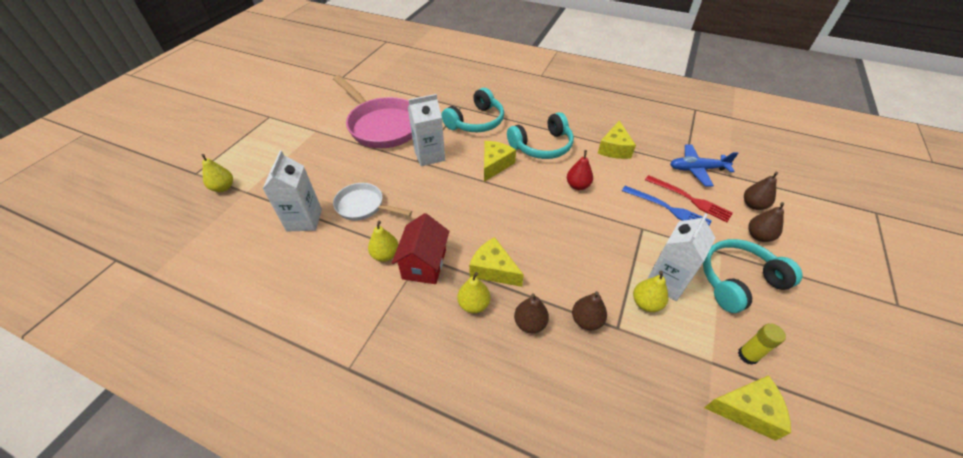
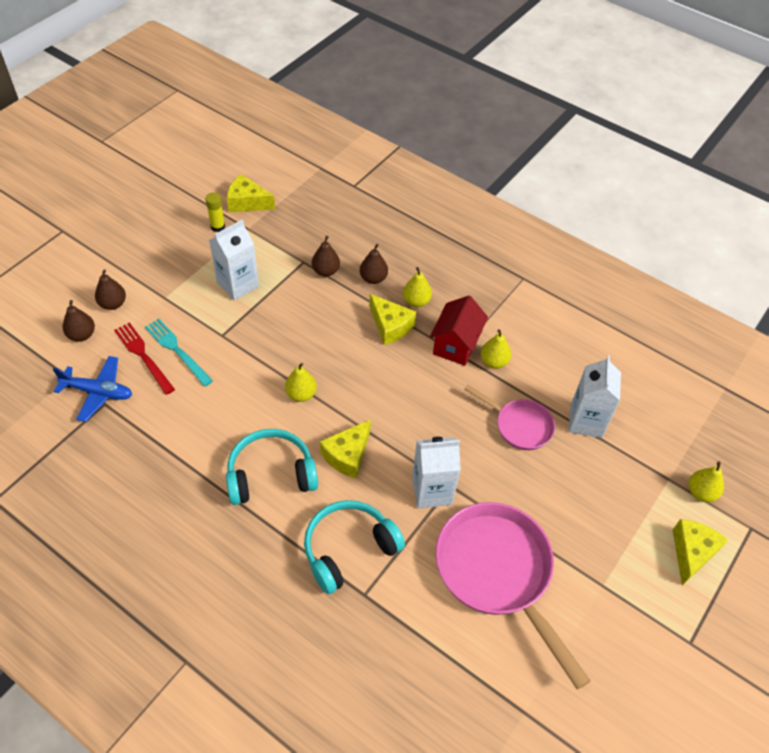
camera: 170 degrees left, 5 degrees up
(363, 206) = (519, 425): white pan -> pink pan
(577, 186) = (258, 400): red pear -> none
(614, 148) = (175, 448): yellow cheese -> yellow cheese (691, 553)
(646, 303) = (268, 273): yellow pear -> yellow pear (301, 394)
(668, 208) = (177, 350): blue fork -> turquoise fork
(738, 281) = (174, 272): turquoise headphones -> none

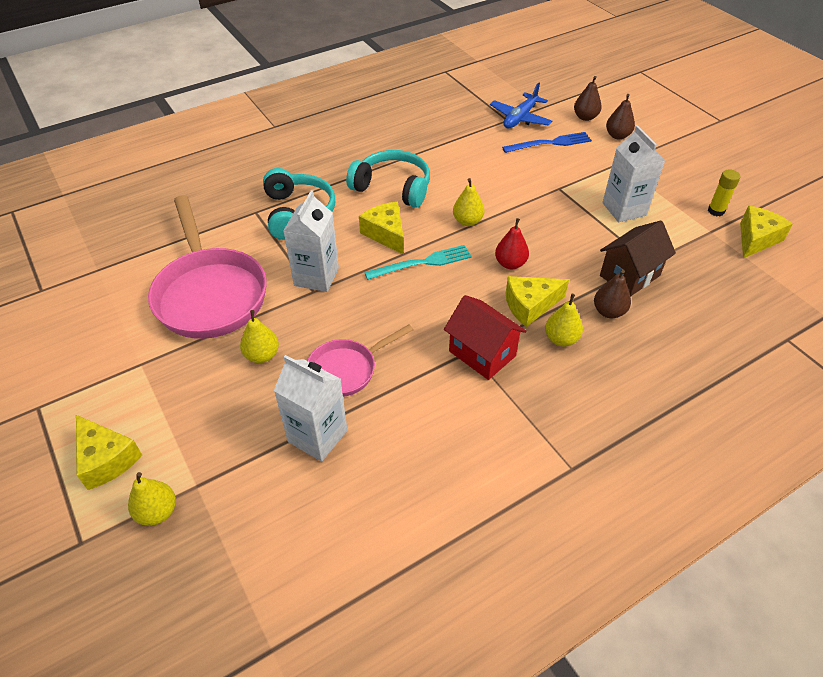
camera: 115 degrees right, 5 degrees down
(143, 356) = (550, 143): red fork -> blue fork
(177, 350) = (550, 161): turquoise fork -> turquoise fork (422, 263)
(271, 474) = (393, 187): turquoise headphones -> turquoise headphones turned 75 degrees counterclockwise
(326, 271) = (629, 275): brown pear -> brown house
(346, 349) = (510, 264): none -> red pear
(494, 362) = (443, 380): yellow pear -> yellow pear (262, 355)
(498, 573) = (210, 294): pink pan -> pink pan turned 75 degrees clockwise

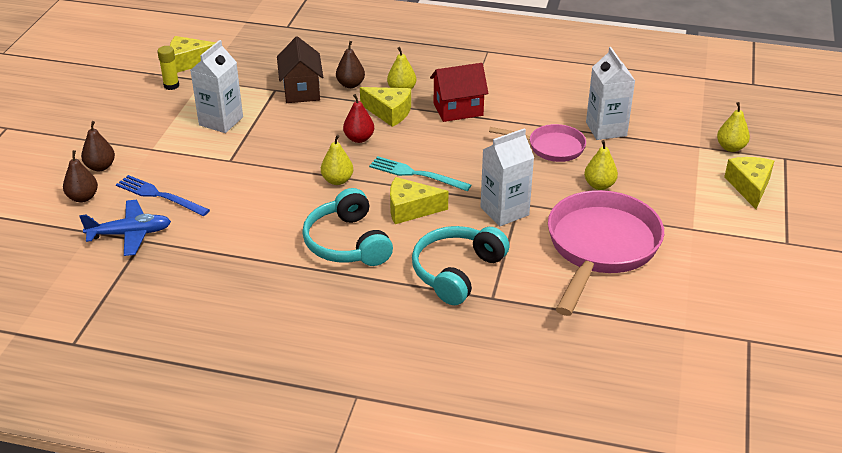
camera: 135 degrees left, 10 degrees down
(386, 234) = (410, 209): yellow cheese -> yellow cheese turned 75 degrees clockwise
(482, 353) = (458, 109): red house -> red house turned 75 degrees clockwise
(629, 275) = (301, 91): brown house -> brown house turned 75 degrees clockwise

